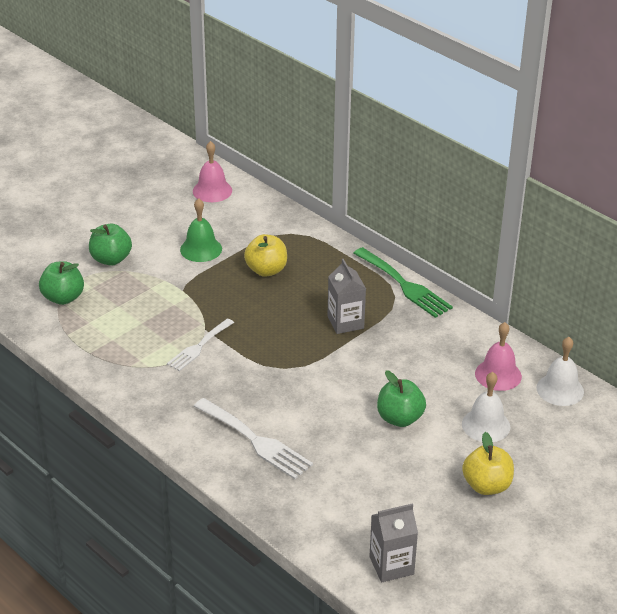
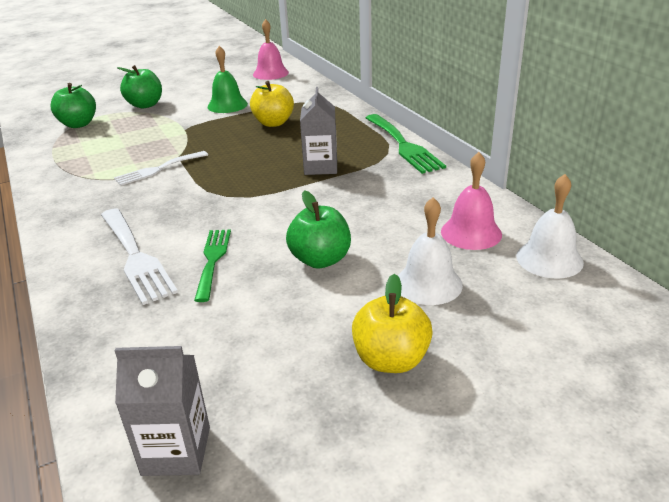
camera: 20 degrees right, 5 degrees down
(318, 433) = (213, 260): none -> green fork

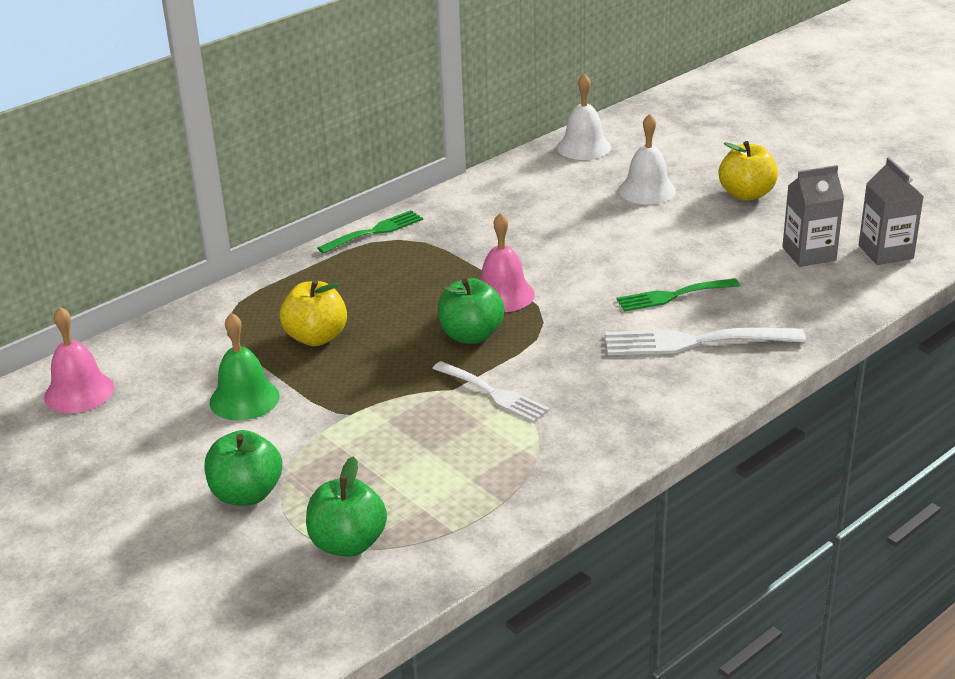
camera: 105 degrees left, 0 degrees up
(136, 257) = (693, 342): white fork -> white fork turned 135 degrees counterclockwise
(320, 167) = (449, 275): grey carton -> grey carton (809, 254)
(320, 260) = (640, 241): green apple -> green apple (471, 335)
(403, 145) = (375, 231): green fork -> green fork, size x0.66
(471, 233) = (558, 179): pink bell -> pink bell (503, 295)

